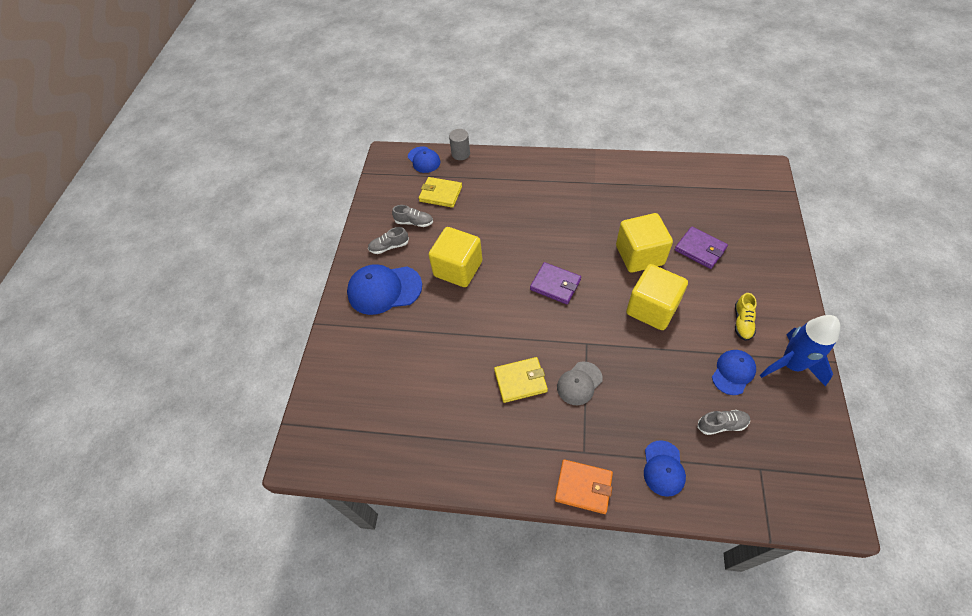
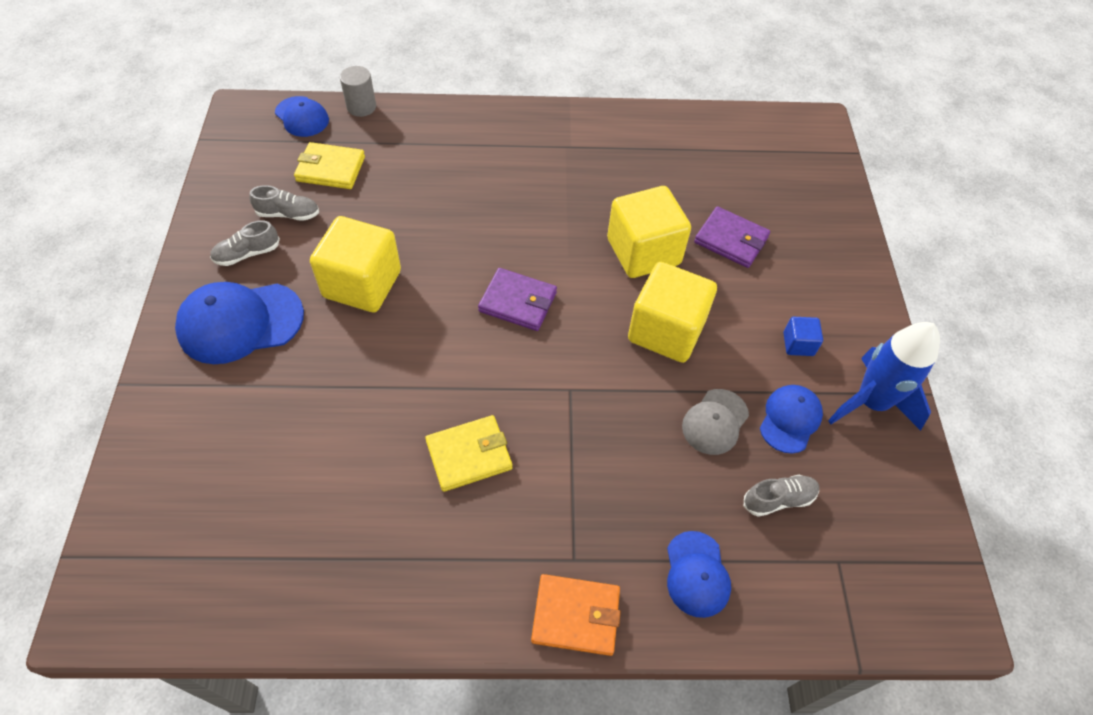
camera: 15 degrees left, 0 degrees up
(579, 383) = (562, 452): grey cap -> grey cap (715, 422)
(742, 322) = (798, 344): yellow shoe -> blue cube

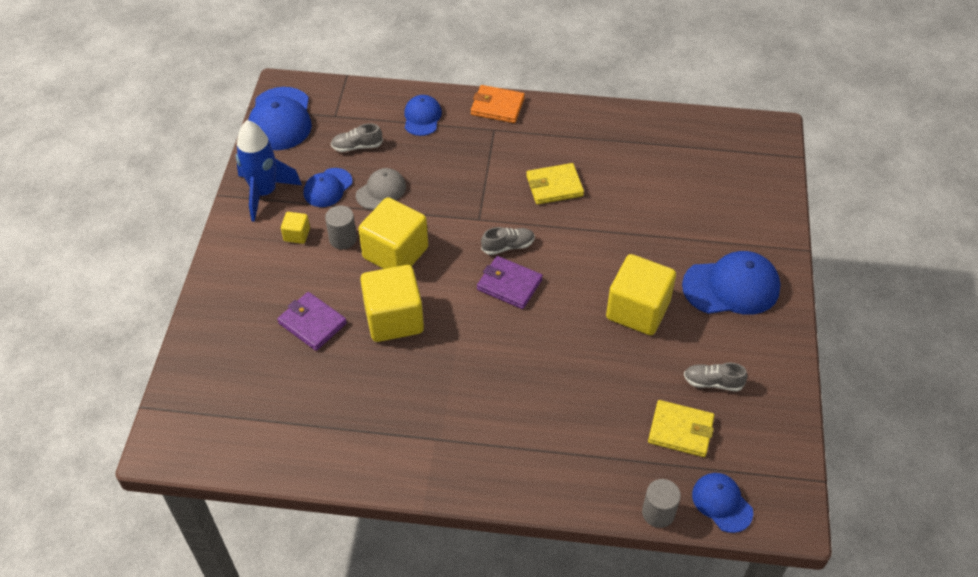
camera: 170 degrees left, 5 degrees down
(247, 254) = (741, 345): grey shoe -> grey shoe (508, 246)
(738, 344) = (343, 239): none -> grey cylinder
(798, 344) = (297, 235): blue cube -> yellow cube
(920, 543) = (280, 119): none -> blue cap

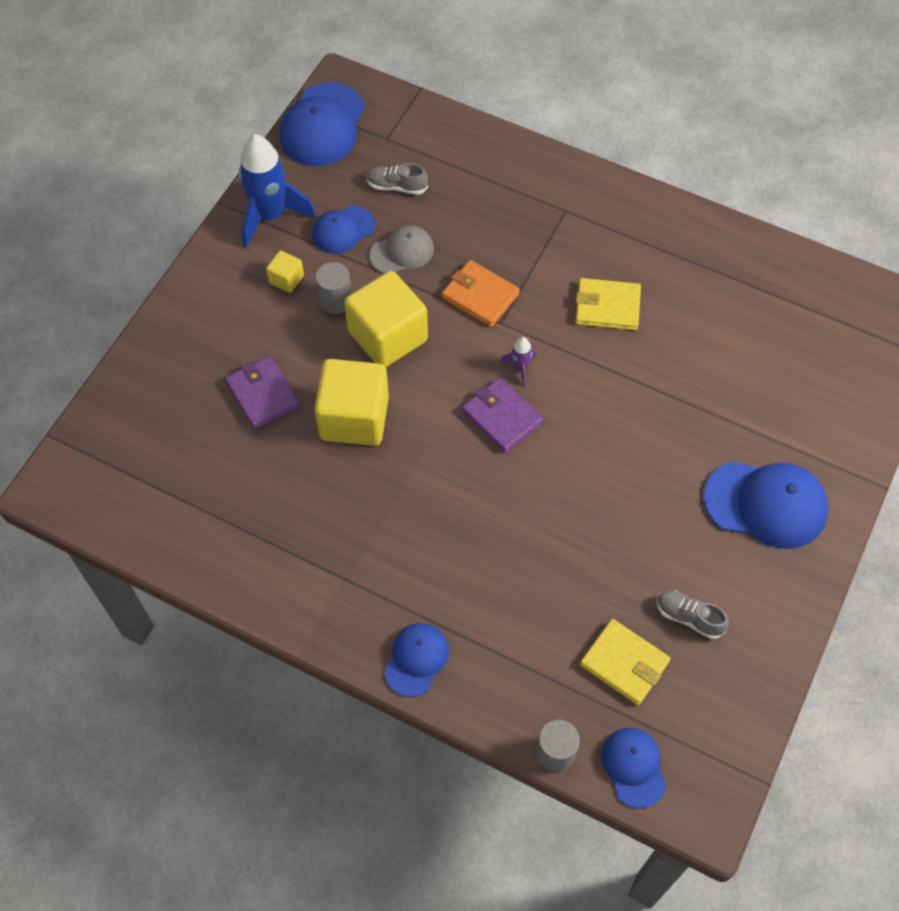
camera: 20 degrees right, 10 degrees up
(422, 117) = (487, 170): blue cap -> blue cap (416, 659)
(497, 106) = (582, 181): orange wallet -> orange wallet (480, 296)
(508, 246) = (520, 368): grey shoe -> purple rocket
(637, 310) = (639, 497): yellow cube -> none

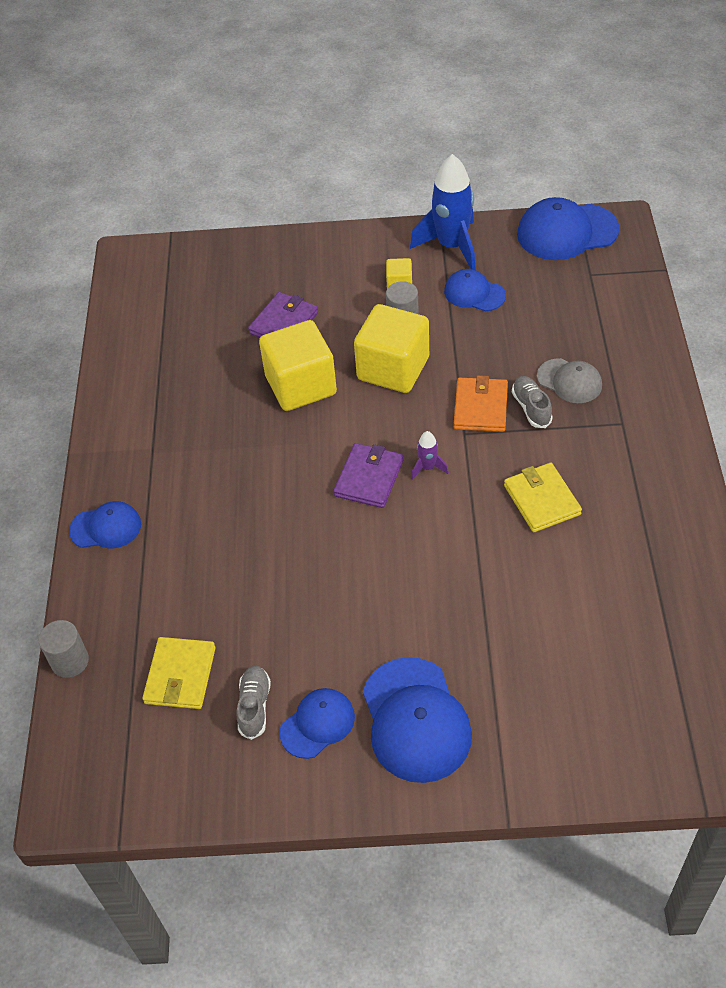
camera: 65 degrees right, 10 degrees down
(396, 186) = (546, 303): grey shoe -> grey shoe (531, 408)
(402, 252) = (483, 338): grey cap -> grey cap (569, 381)
(633, 767) = (84, 726): blue cap -> blue cap (317, 724)

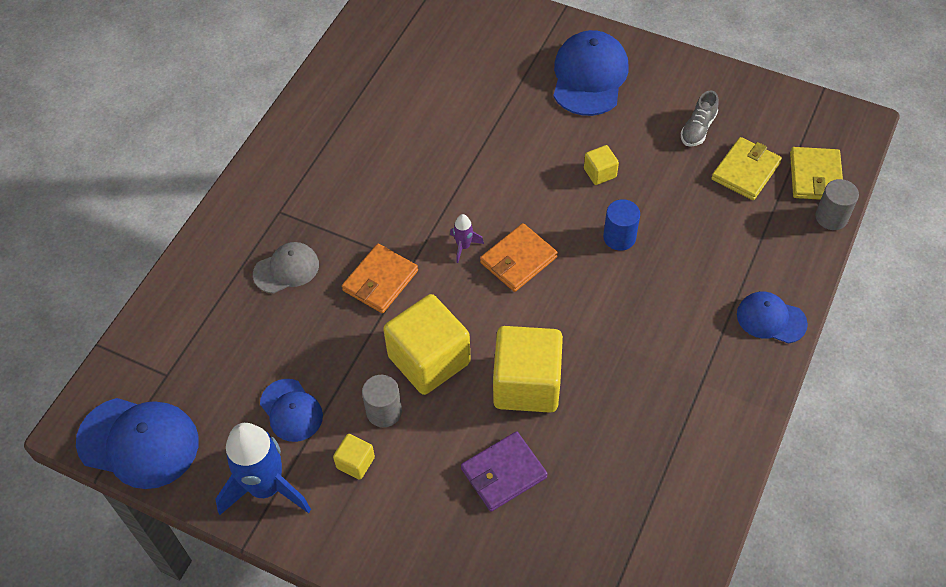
camera: 155 degrees left, 5 degrees up
(284, 541) = (619, 237): none -> blue cylinder
(317, 724) = (658, 100): blue cap -> none
(338, 601) = (600, 173): none -> yellow cube
(369, 478) = (518, 260): purple wallet -> orange wallet
(531, 408) = (339, 260): grey shoe -> none
(542, 500) = (394, 179): yellow wallet -> yellow wallet (815, 176)
(569, 381) = (286, 269): grey cap -> grey cap turned 90 degrees clockwise

